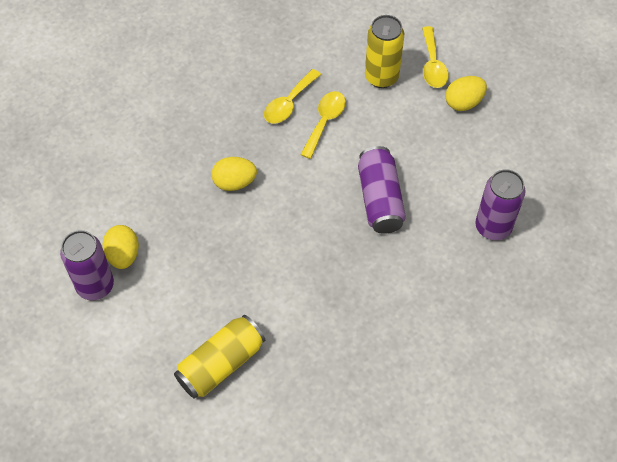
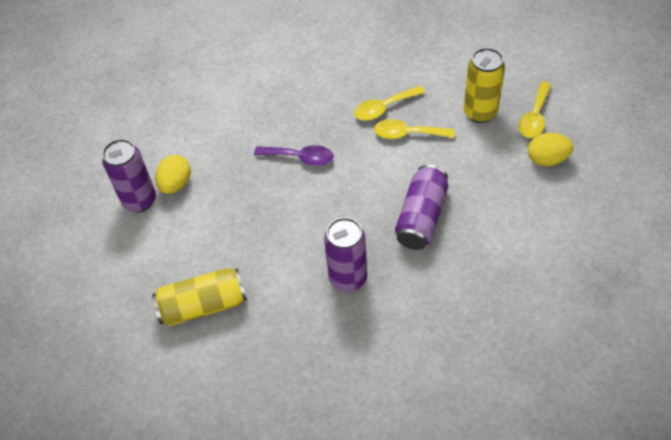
camera: 30 degrees right, 5 degrees down
(234, 182) = (300, 158): yellow egg -> purple spoon
(325, 121) = (407, 134): yellow spoon -> yellow spoon turned 135 degrees counterclockwise
(493, 227) = (517, 281): purple can -> purple can (348, 278)

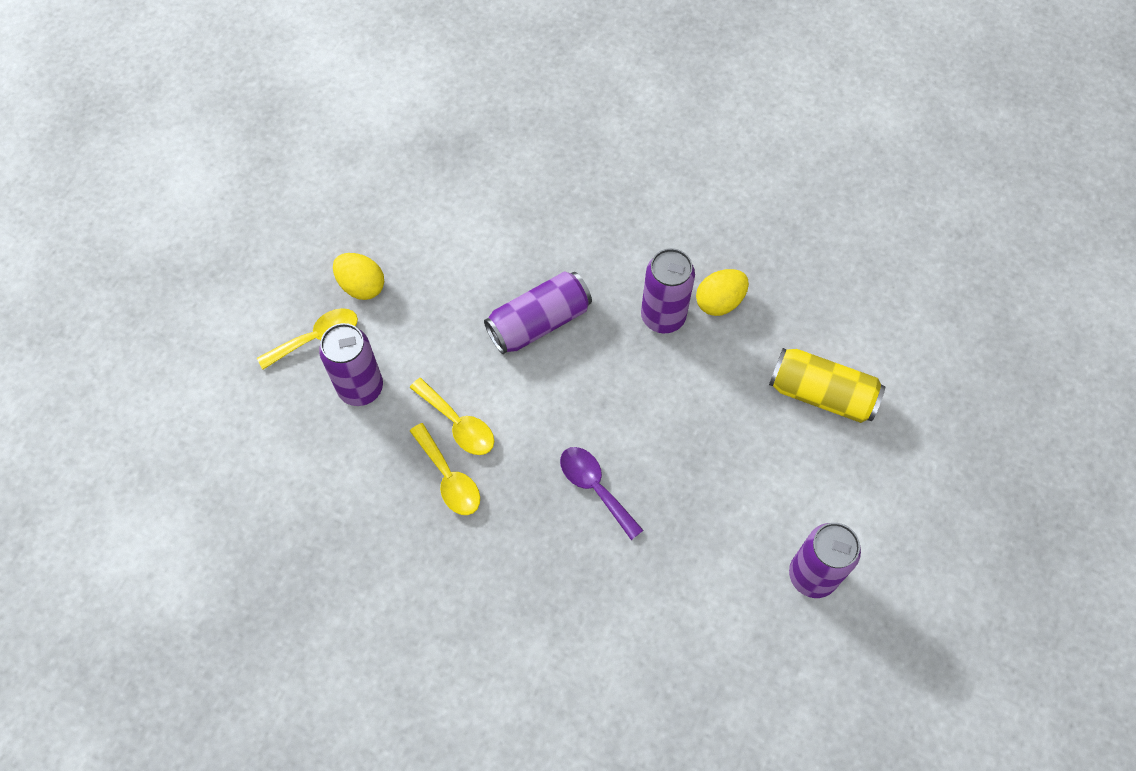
camera: 145 degrees left, 10 degrees up
(176, 184) = (757, 565): yellow egg -> yellow egg (719, 301)
(383, 108) = (449, 478): yellow spoon -> yellow spoon turned 45 degrees clockwise
(480, 112) = (360, 388): yellow can -> purple can

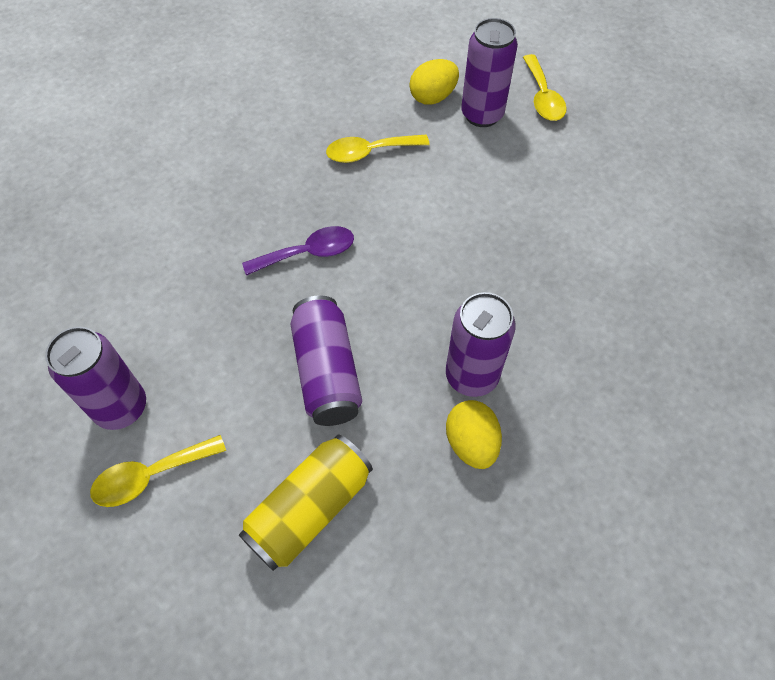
camera: 110 degrees right, 5 degrees down
(361, 286) = (589, 137): yellow egg -> yellow egg (433, 97)
(458, 424) = (418, 171): yellow spoon -> yellow spoon (150, 475)
(539, 322) = (504, 260): purple can -> purple can (327, 372)

